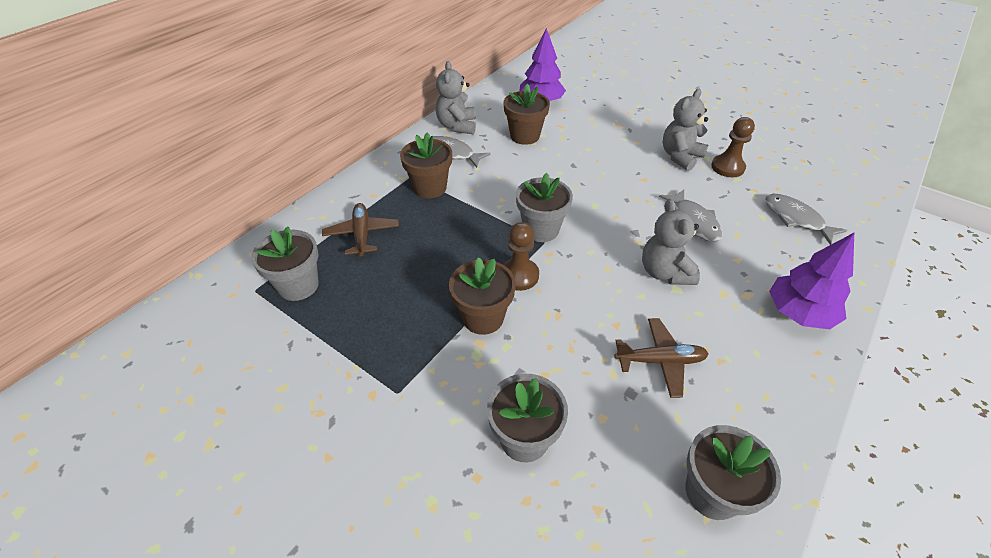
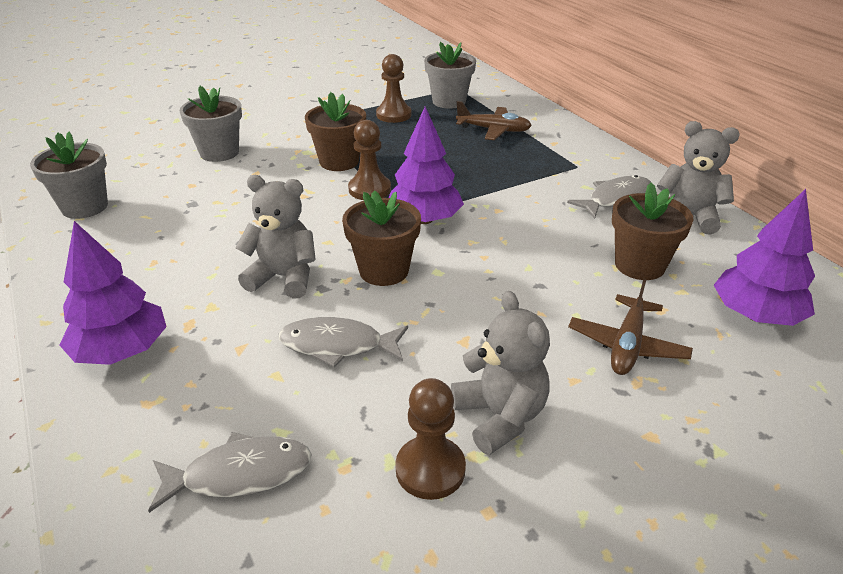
camera: 115 degrees right, 10 degrees down
(352, 319) = (393, 115): none -> brown pawn
(430, 188) = (548, 172): brown flower pot -> brown flower pot (384, 270)
(541, 230) = (424, 219): grey flower pot -> purple tree
(660, 361) = (197, 228): brown plane -> brown plane (627, 345)

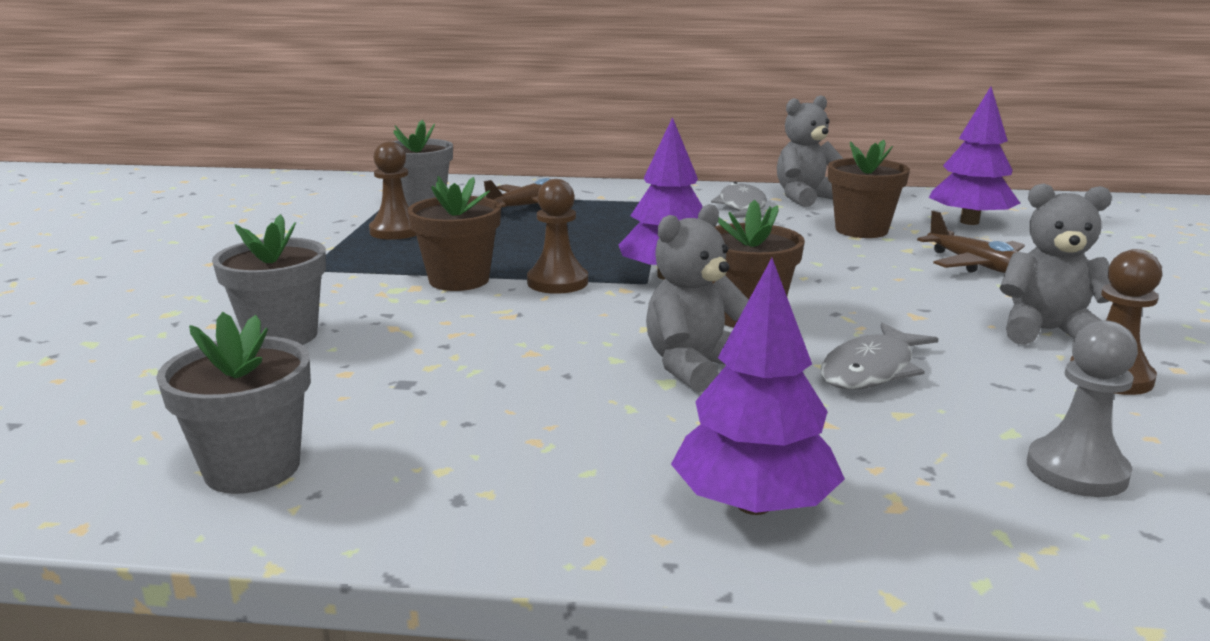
camera: 55 degrees left, 15 degrees down
(240, 474) = (1076, 471): grey fish -> grey pawn

